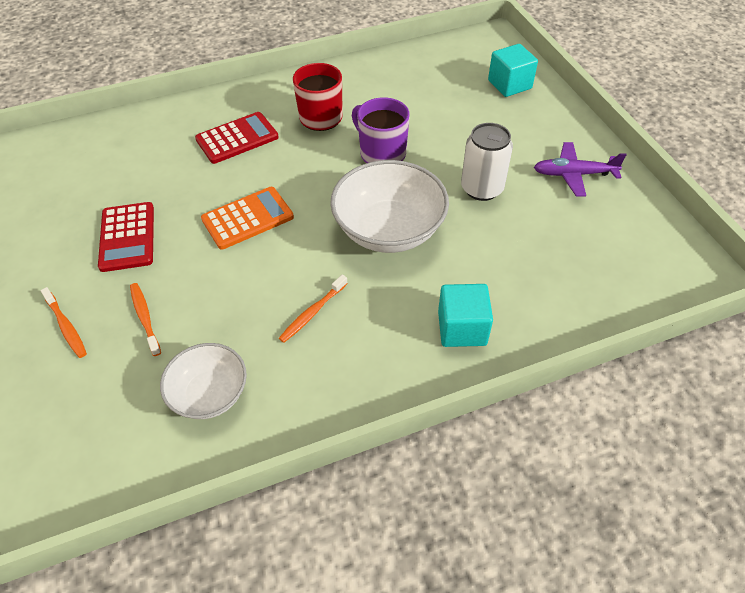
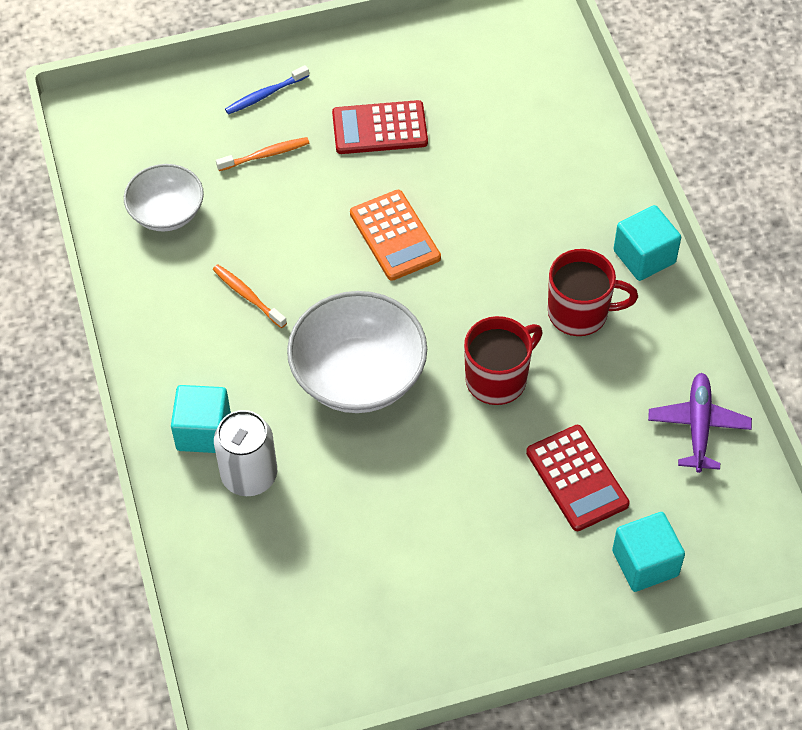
camera: 95 degrees right, 5 degrees up
(66, 327) = (265, 95): orange toothbrush -> blue toothbrush
(237, 138) = (540, 221): red calculator -> red calculator (577, 478)
(271, 90) = (644, 256): none -> turquoise cube
(381, 153) = (498, 379): purple mug -> red mug
(482, 188) = (418, 486): white can -> white can (249, 475)
(574, 174) = (433, 605): purple plane -> purple plane (698, 427)

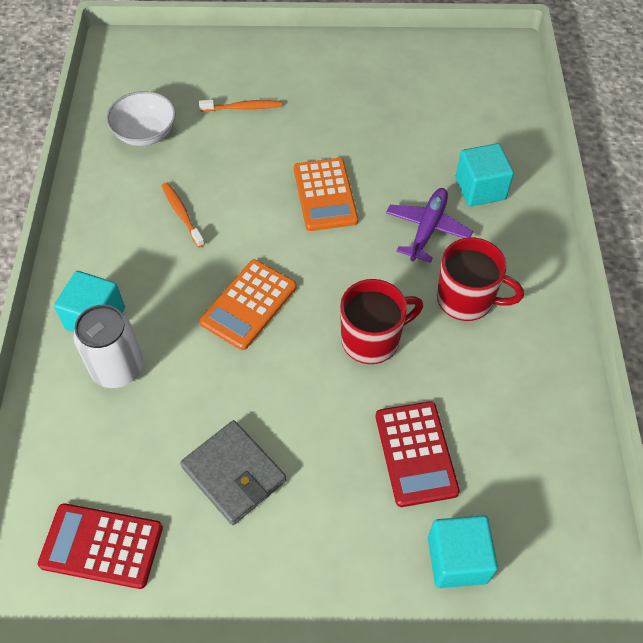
camera: 15 degrees right, 0 degrees up
(265, 95) = (261, 63): blue toothbrush -> none
(358, 375) = (249, 305): white bowl -> orange calculator
(379, 128) = (344, 108): red calculator -> red calculator (101, 546)
(408, 544) = (234, 474): none -> grey wallet
(644, 256) = (540, 264): turquoise cube -> turquoise cube (480, 189)
(698, 427) = (549, 435): purple plane -> purple plane (427, 229)

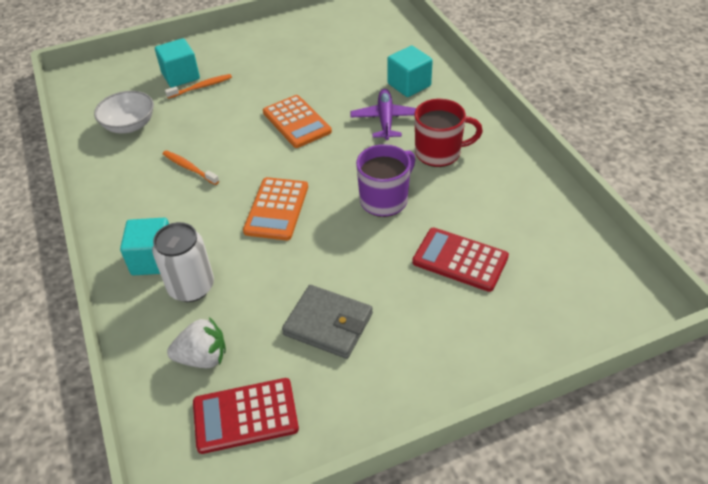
camera: 20 degrees left, 10 degrees down
(91, 459) = (203, 357): none -> white strawberry
(372, 339) = (385, 200): red mug -> purple mug
(416, 453) = (460, 260): red calculator -> red calculator turned 150 degrees clockwise
(457, 559) = (530, 316): turquoise cube -> turquoise cube (180, 76)

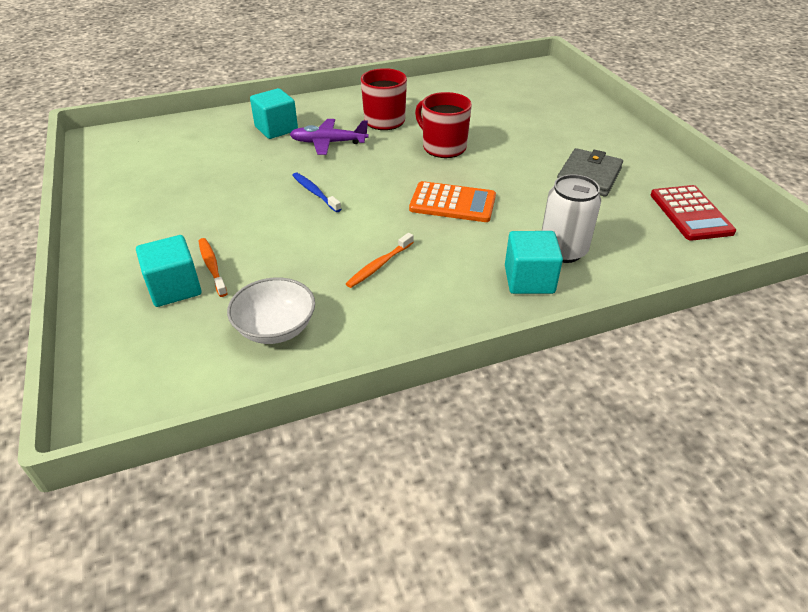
camera: 90 degrees left, 5 degrees down
(203, 357) = (643, 238): white strawberry -> none
(296, 122) = (315, 192): orange calculator -> blue toothbrush
(385, 200) = (443, 147): purple mug -> red mug
(460, 260) = (512, 120): red calculator -> none

